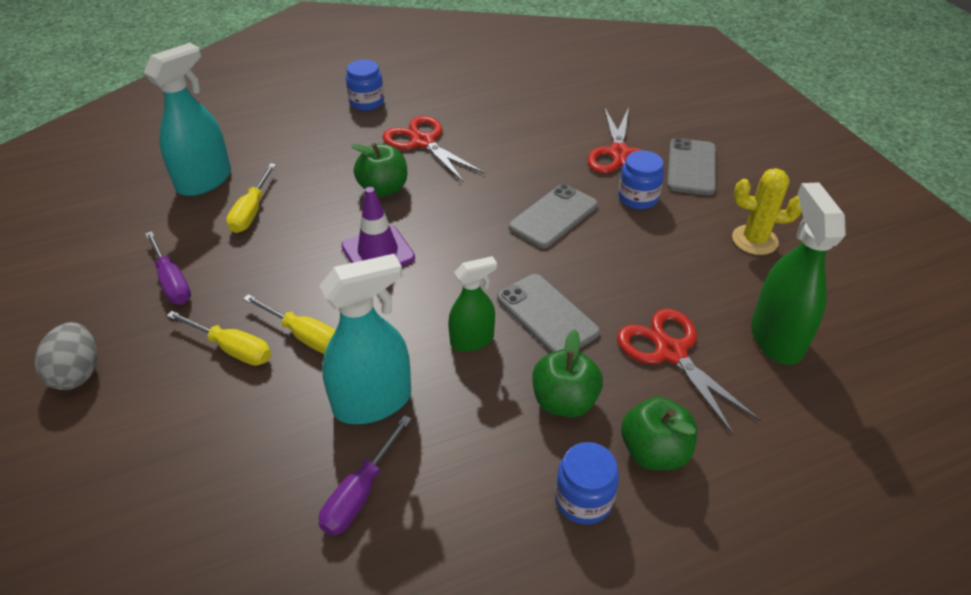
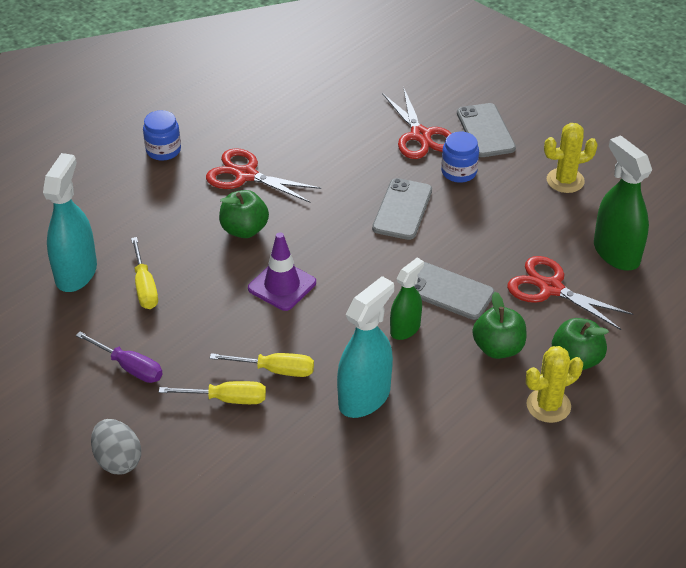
camera: 25 degrees left, 0 degrees up
(360, 493) = (400, 457): purple screwdriver -> none
(583, 499) = (548, 405): blue jar -> yellow cactus

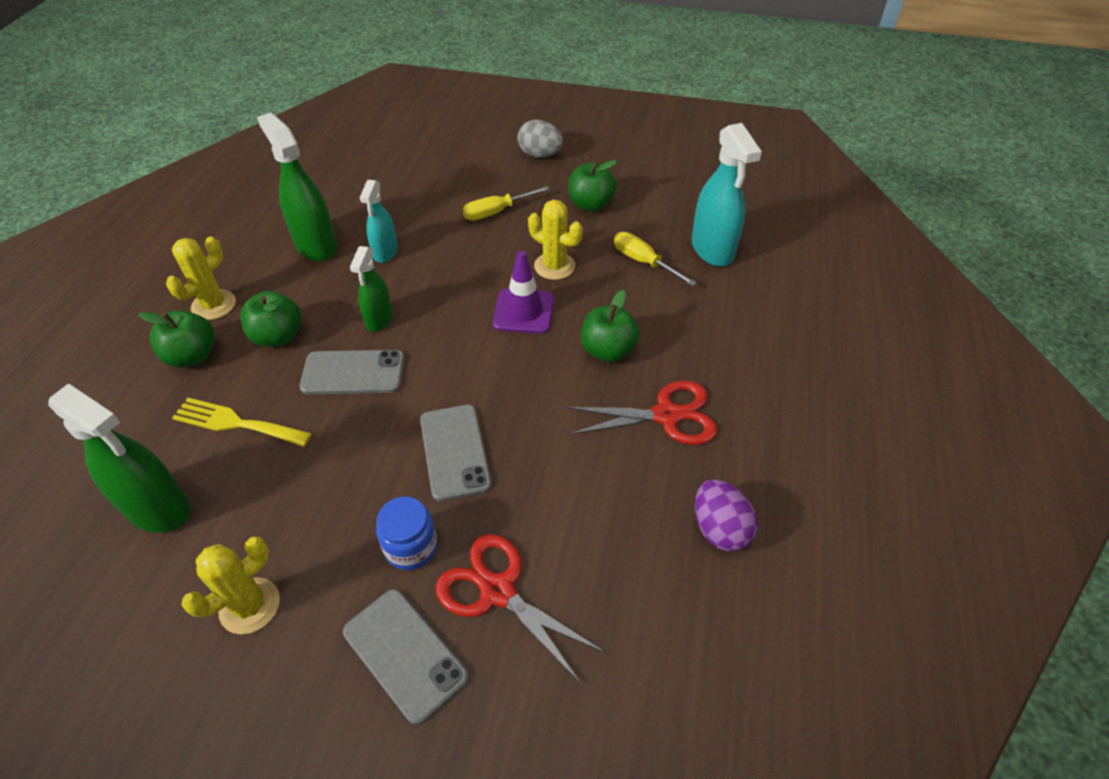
camera: 150 degrees right, 5 degrees up
(129, 367) = (590, 204): purple screwdriver -> green apple
(163, 150) = (786, 405): blue jar -> none
(222, 315) = (554, 266): none -> yellow cactus
(274, 114) = (719, 529): none -> purple egg
(275, 370) = (474, 244): yellow screwdriver -> none
(364, 397) = (385, 252): turquoise spray bottle -> turquoise spray bottle, size x0.61
(429, 436) = (316, 245): none -> green spray bottle
(550, 288) = (236, 423): red scissors -> yellow fork

